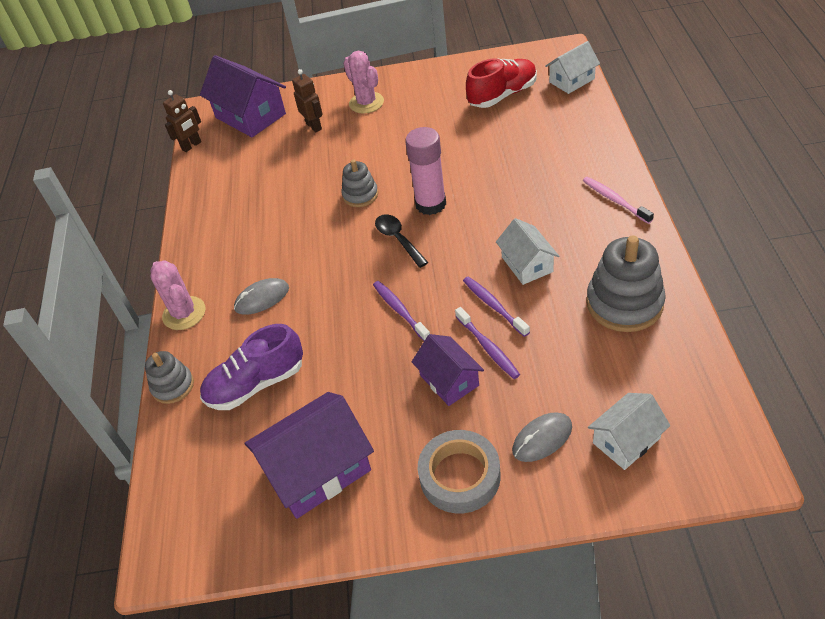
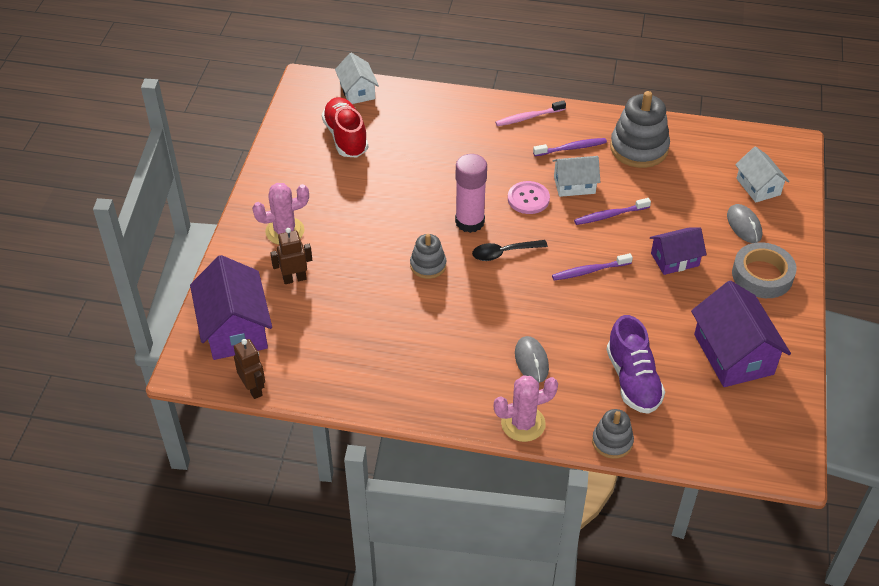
camera: 80 degrees left, 0 degrees up
(250, 116) = (235, 328): purple house -> purple house turned 75 degrees counterclockwise
(485, 235) = (528, 199): none -> pink button
(488, 347) = (651, 230): purple toothbrush -> purple toothbrush (571, 148)

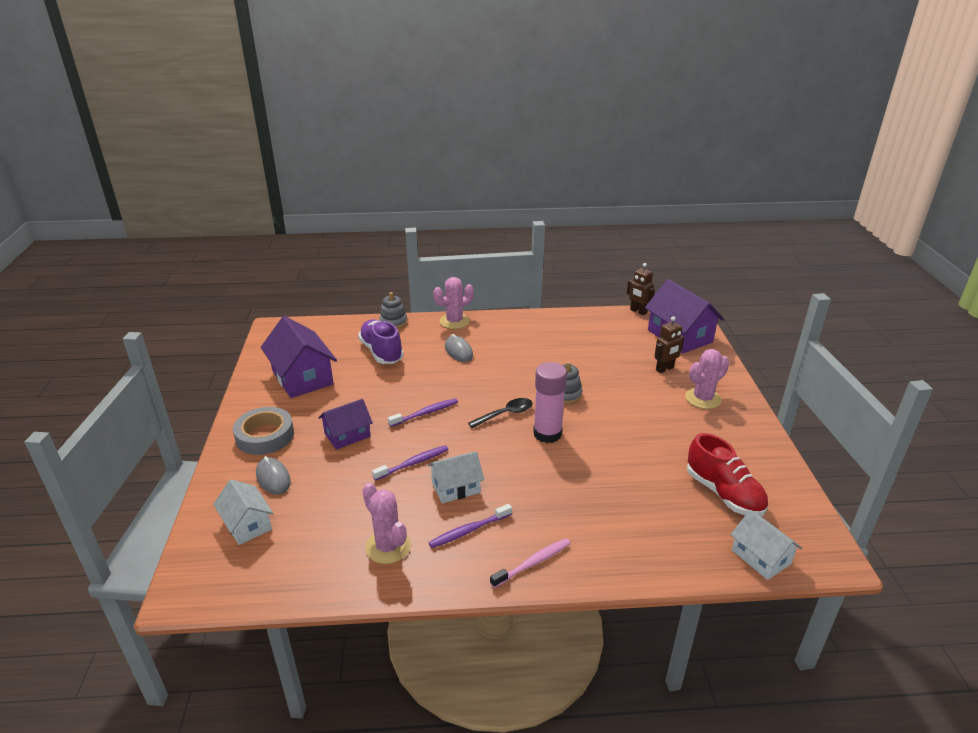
camera: 165 degrees right, 15 degrees down
(528, 199) = (499, 464): pink button -> none
(639, 148) = (388, 547): grey stacking toy -> pink cactus

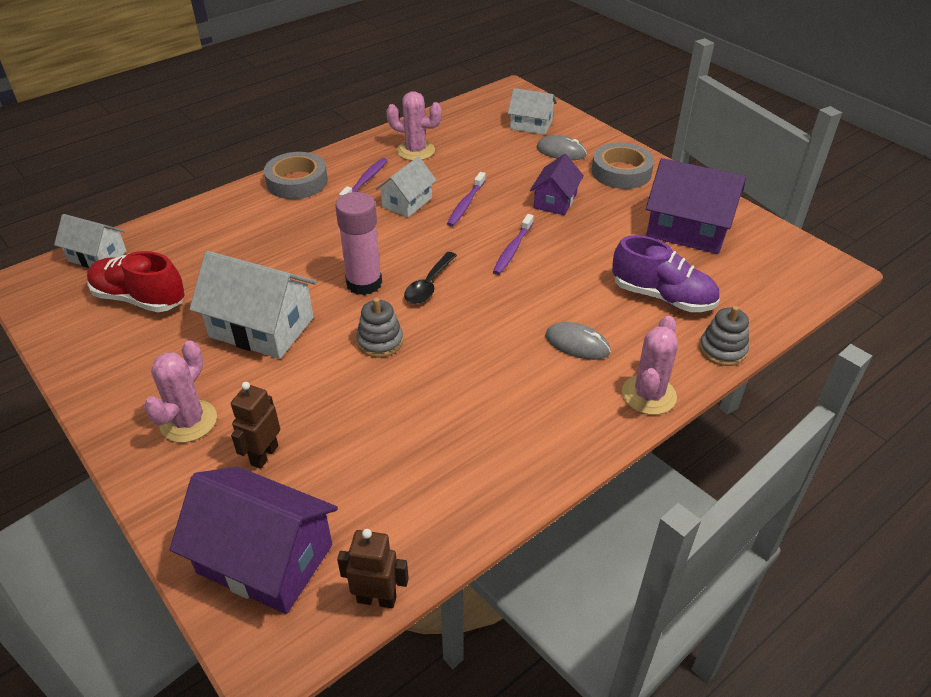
camera: 145 degrees right, 10 degrees up
(533, 563) = (297, 182): pink toothbrush -> grey tape
(636, 433) = (262, 327): none -> white house

